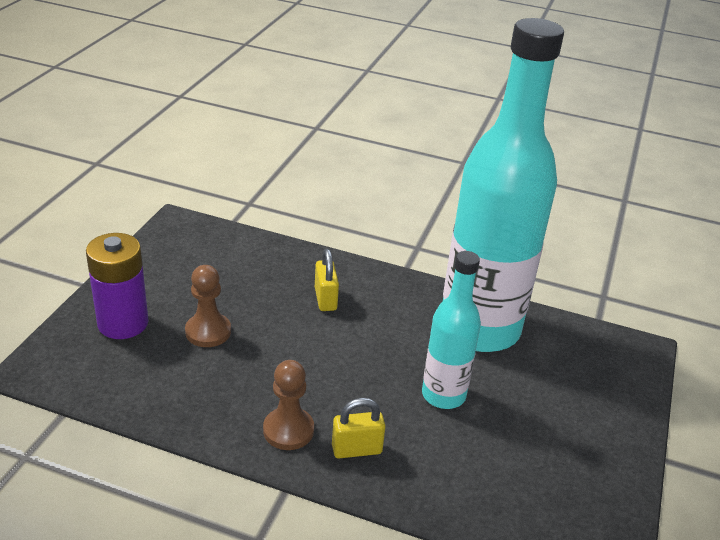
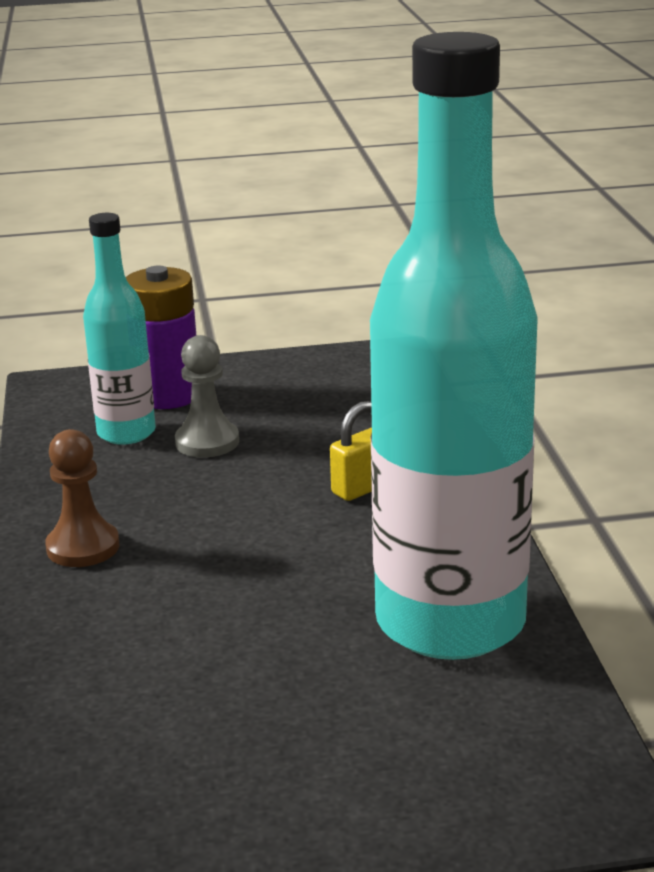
camera: 65 degrees right, 10 degrees down
(208, 332) = (207, 442): brown pawn -> grey pawn
(356, 449) = (89, 603): yellow padlock -> none
(443, 395) = (260, 635): turquoise bottle -> turquoise bottle (126, 433)

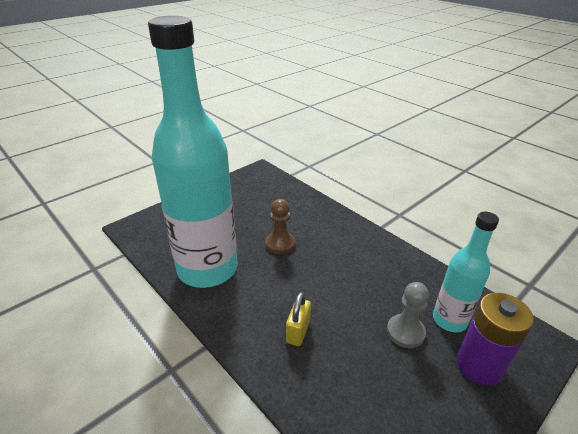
camera: 145 degrees right, 10 degrees up
(83, 547) = (369, 248): brown pawn -> brown pawn (280, 244)

